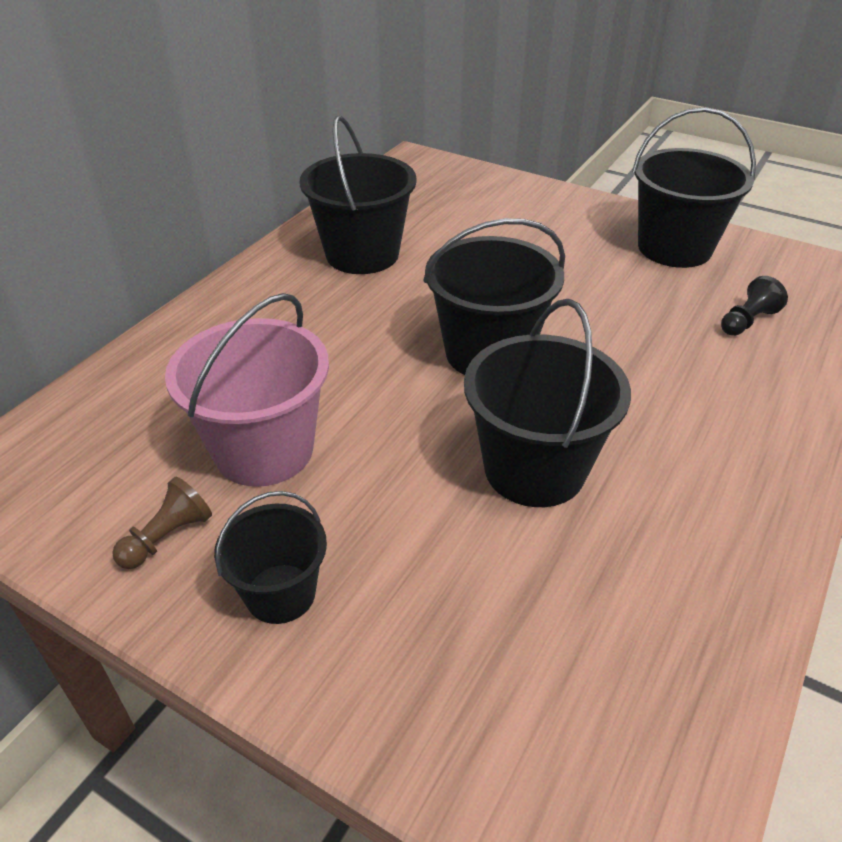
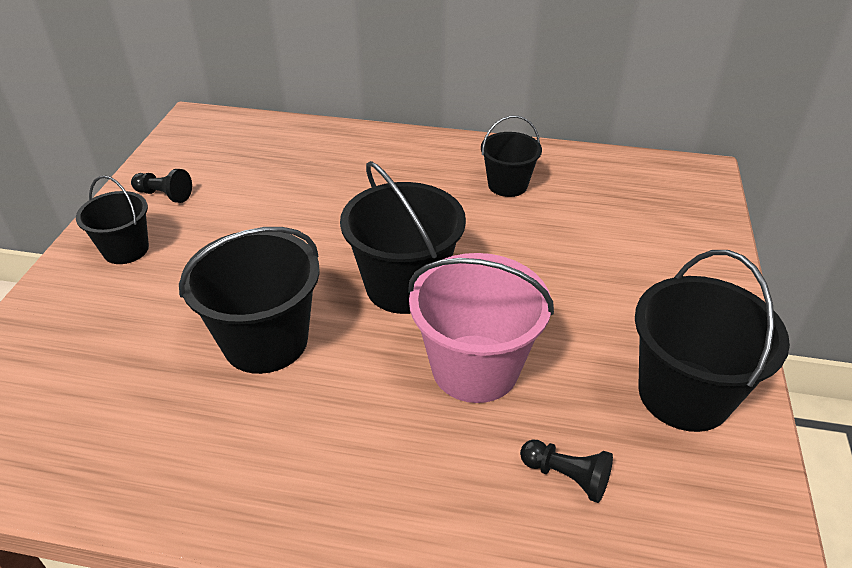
camera: 70 degrees right, 0 degrees up
(167, 537) = (164, 195): brown pawn -> black pawn
(264, 450) = (248, 207): pink bucket -> pink bucket (475, 368)
(362, 254) = (507, 185): black bucket -> black bucket, size x0.60

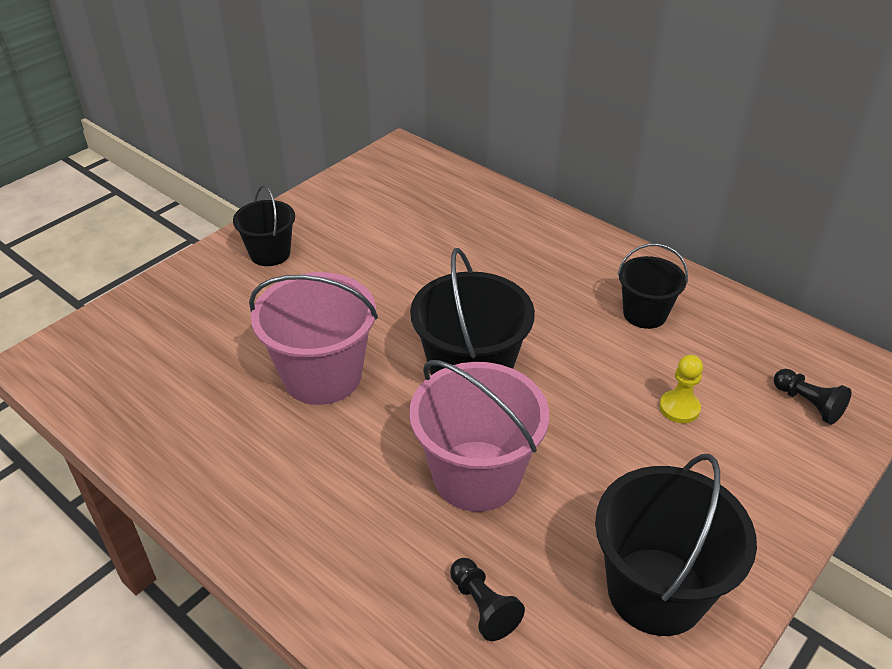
camera: 30 degrees right, 0 degrees up
(164, 195) = (330, 215): black pawn -> black pawn (808, 404)
(265, 341) = (322, 376): black bucket -> pink bucket
(589, 246) = (679, 408): none -> yellow pawn

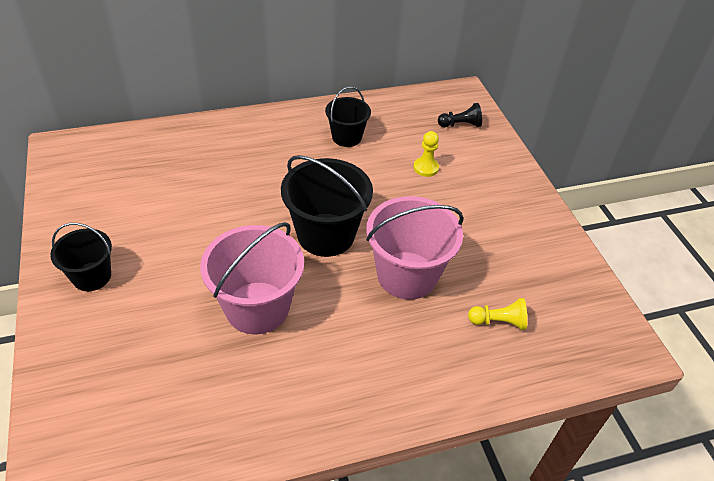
camera: 60 degrees left, 5 degrees up
(483, 607) = (498, 322): black pawn -> yellow pawn
(656, 591) = (532, 248): black bucket -> none

